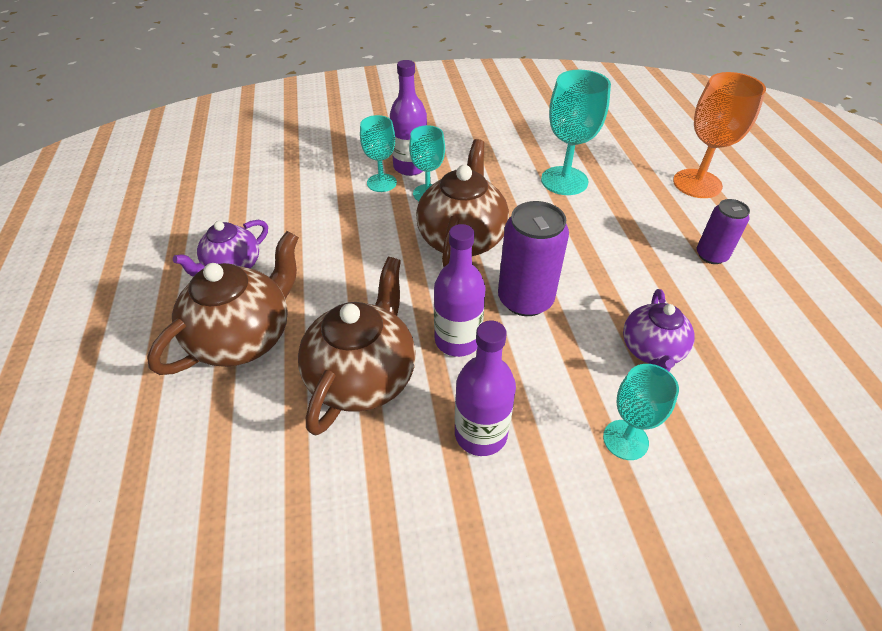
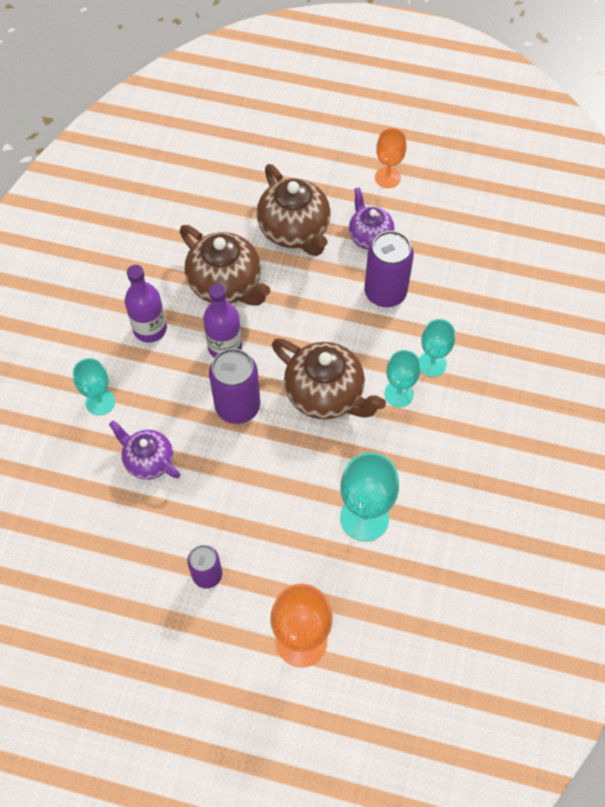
camera: 115 degrees right, 15 degrees up
(129, 278) = (387, 177): none -> orange goblet
(310, 233) = (385, 292): none -> purple can
(410, 167) = (447, 396): purple bottle -> none

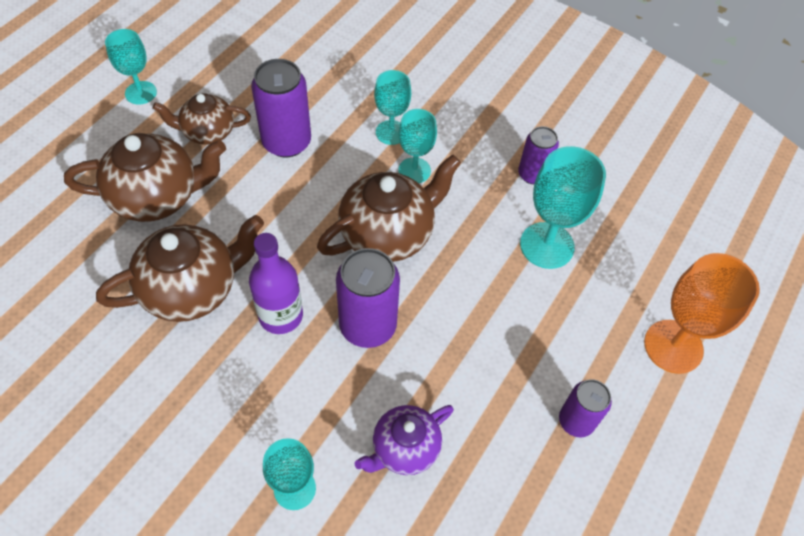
camera: 75 degrees left, 5 degrees down
(150, 329) = (212, 395): purple bottle -> none
(370, 236) = (208, 132): purple teapot -> brown teapot
(387, 177) = (141, 93): orange goblet -> turquoise goblet
(437, 489) = (532, 174): none -> purple can

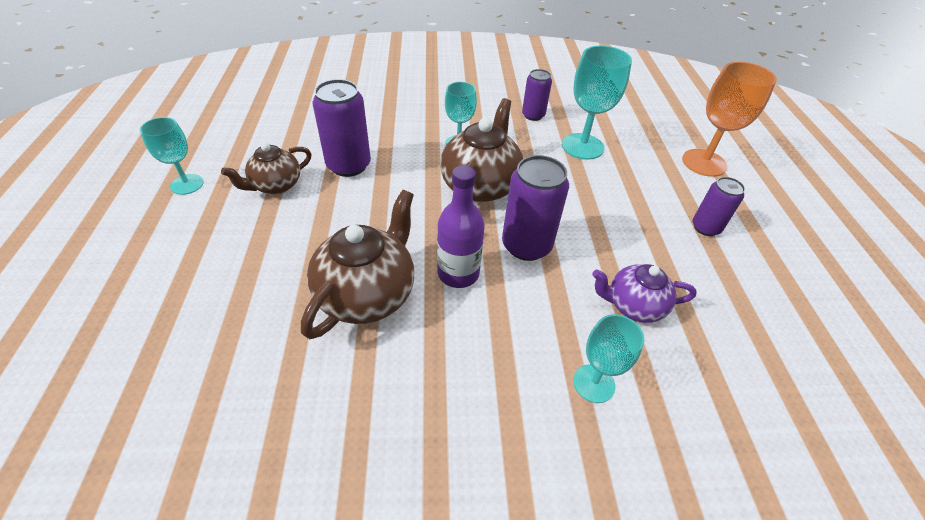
camera: 35 degrees left, 10 degrees down
(157, 197) = (271, 247): brown teapot -> none
(391, 132) = (420, 130): turquoise goblet -> none
(404, 448) = (633, 306): purple teapot -> purple teapot turned 75 degrees clockwise

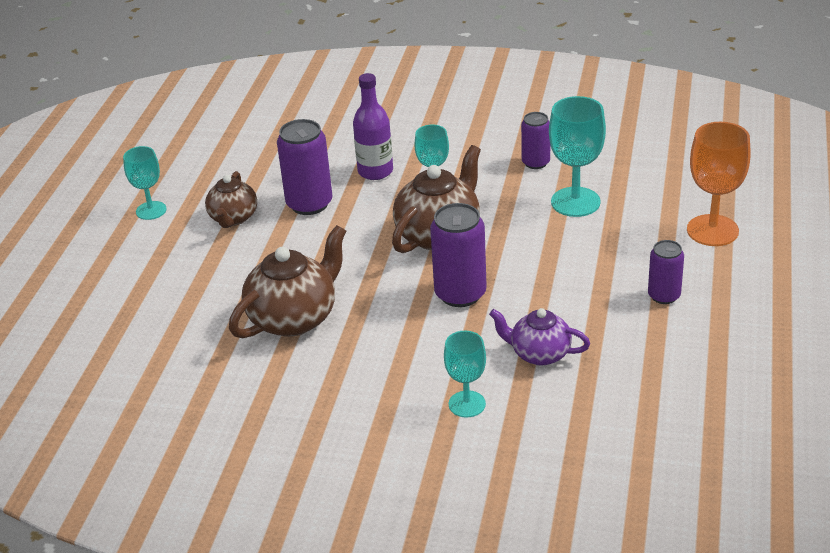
camera: 20 degrees right, 10 degrees down
(276, 185) = (233, 218): brown teapot -> brown teapot turned 60 degrees counterclockwise
(458, 273) = (383, 310): purple bottle -> purple bottle (375, 171)

